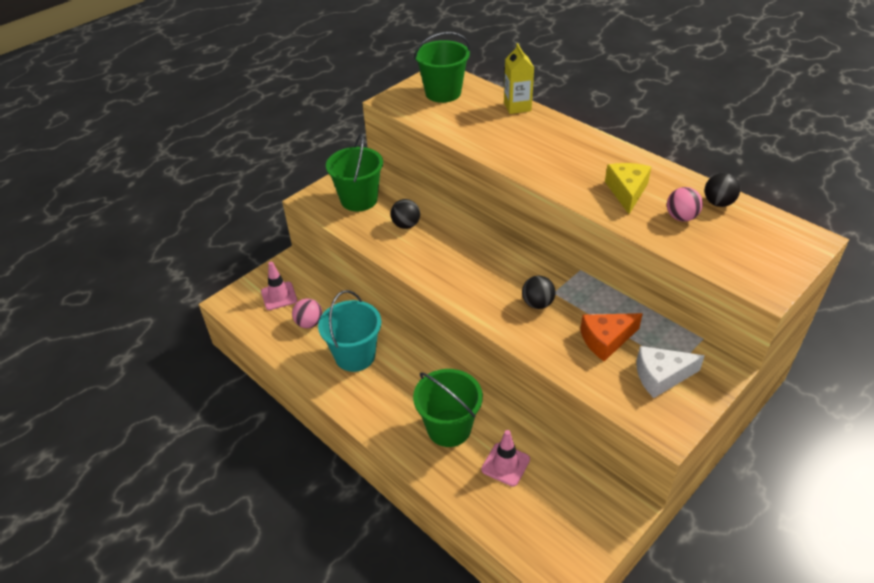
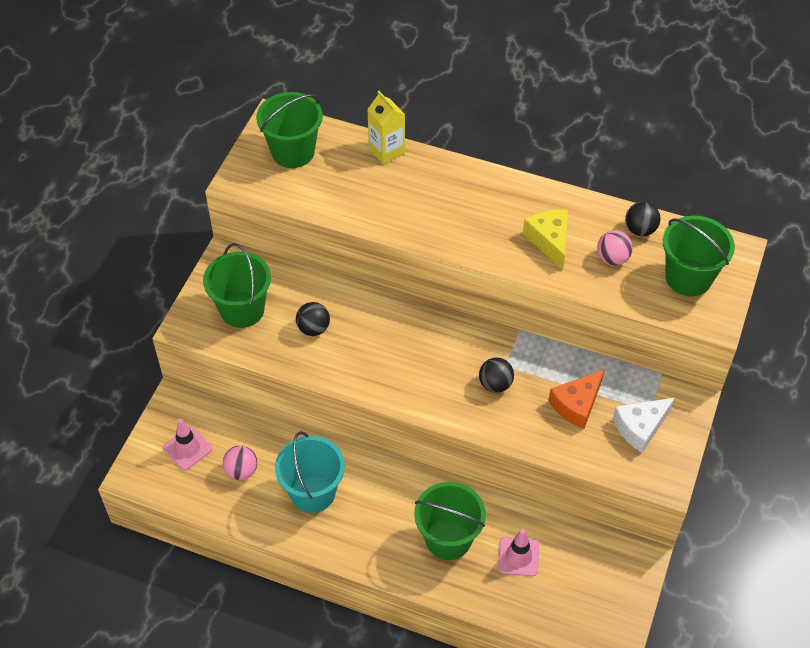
camera: 25 degrees left, 10 degrees up
(752, 248) = (688, 277): none -> green bucket

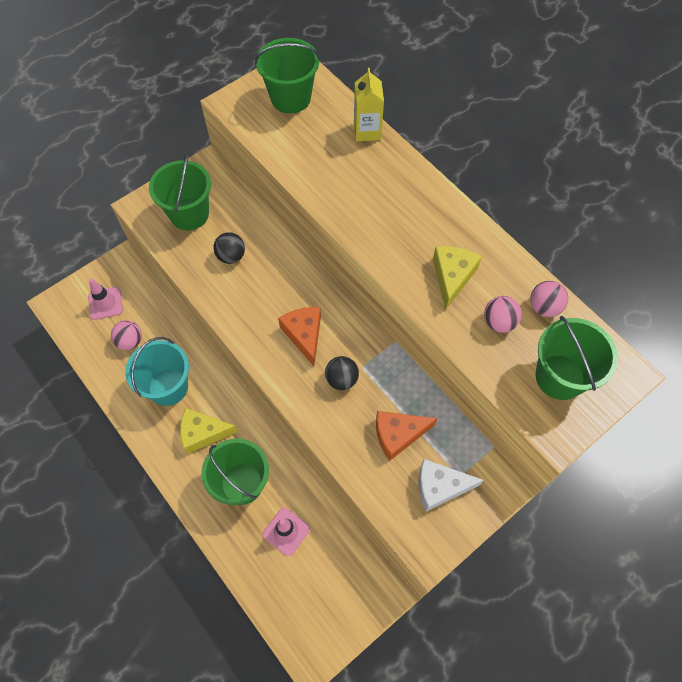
camera: 30 degrees right, 10 degrees up
(378, 515) = (203, 433): none -> yellow cheese
(434, 364) = (304, 335): none -> orange cheese
(640, 230) = (544, 307): black ball -> pink ball

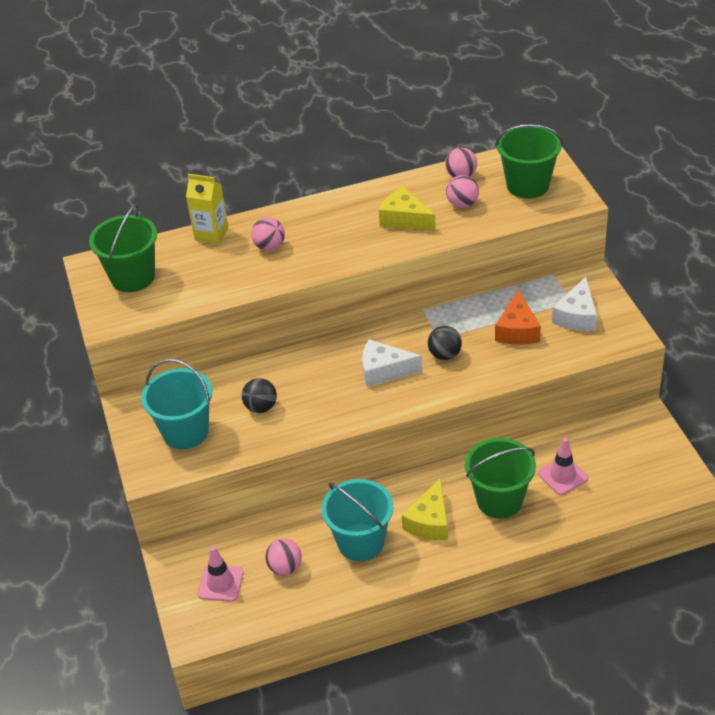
camera: 65 degrees left, 20 degrees down
(189, 214) = (185, 432): green bucket -> turquoise bucket
(304, 335) = (384, 371): orange cheese -> white cheese
(367, 180) = (269, 246): none -> pink ball

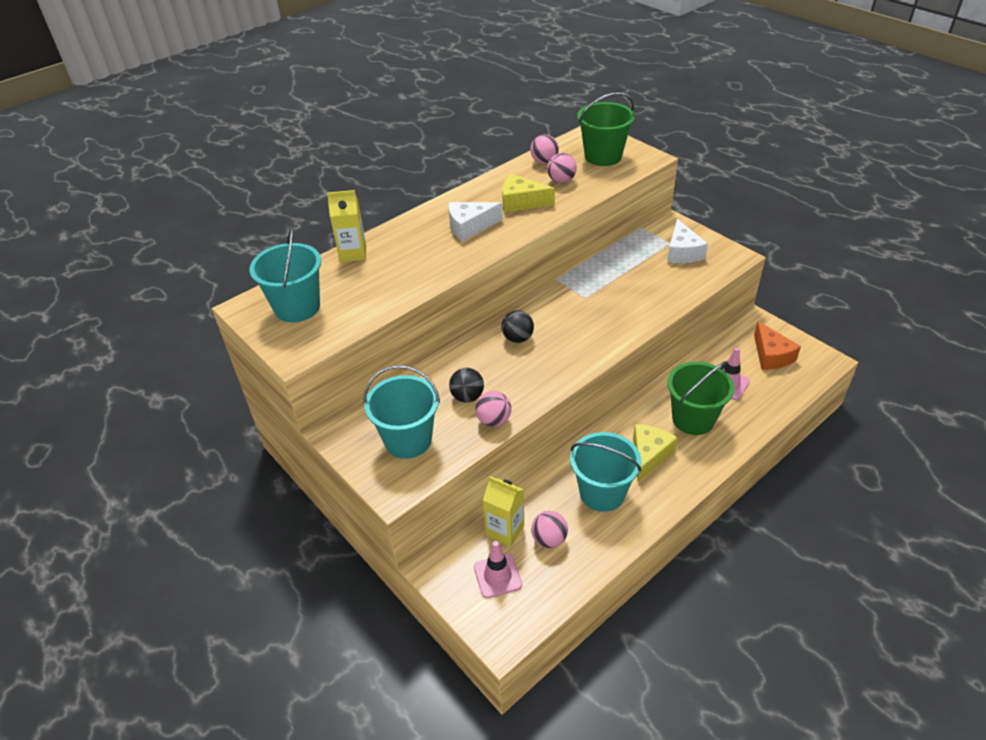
camera: 25 degrees left, 0 degrees up
(133, 277) = (297, 307): green bucket -> turquoise bucket
(251, 546) = (505, 530): none -> yellow carton
(269, 246) = (415, 250): pink ball -> pink ball (493, 420)
(384, 371) = (557, 335): white cheese -> white cheese (470, 227)
(430, 521) = (649, 455): yellow cheese -> yellow cheese turned 150 degrees counterclockwise
(445, 355) = (599, 308): black ball -> black ball (517, 338)
(517, 330) = (644, 274): orange cheese -> orange cheese (771, 355)

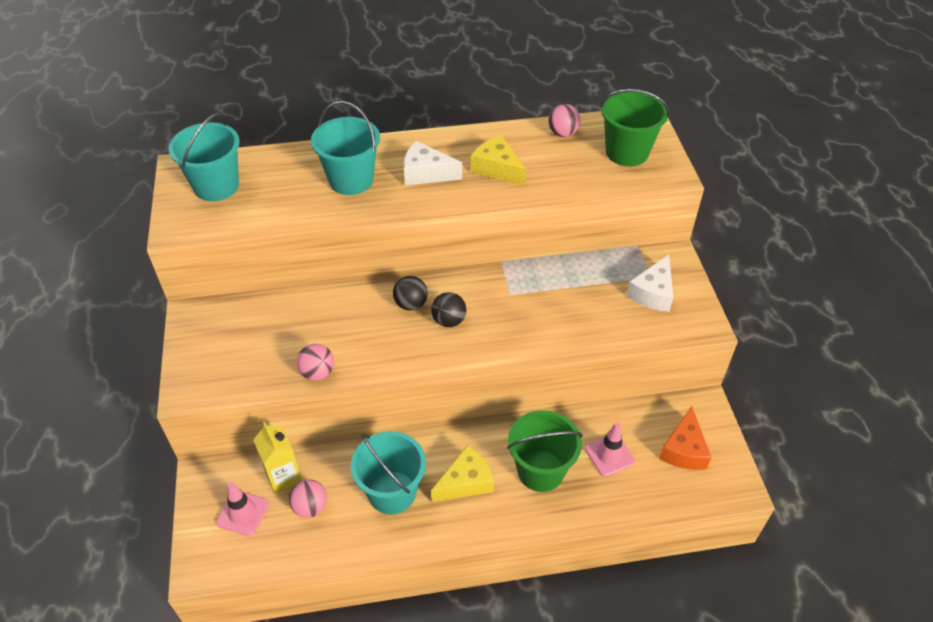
camera: 30 degrees right, 5 degrees up
(353, 253) = (305, 154): yellow carton -> none
(408, 440) = (236, 351): turquoise bucket -> turquoise bucket (351, 180)
(467, 397) = (317, 338): black ball -> black ball (449, 320)
(561, 181) = (558, 162): pink ball -> none

